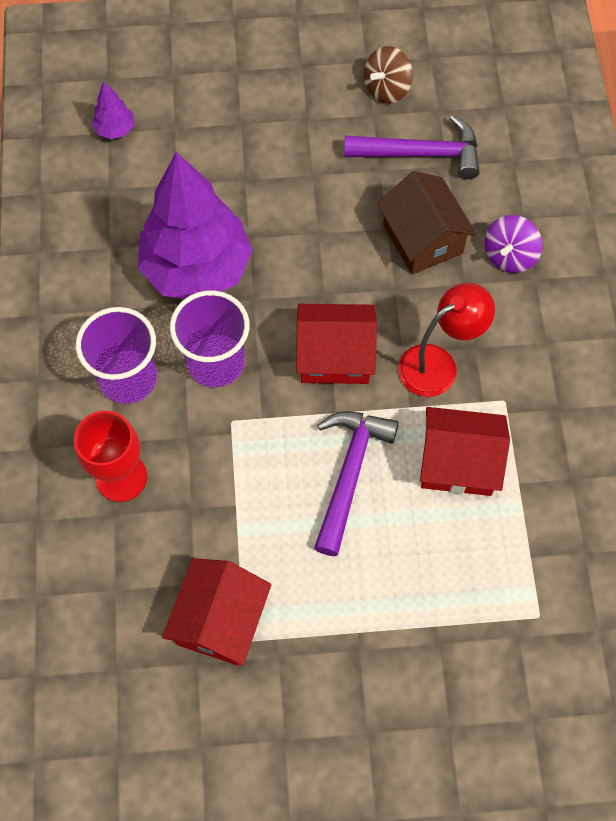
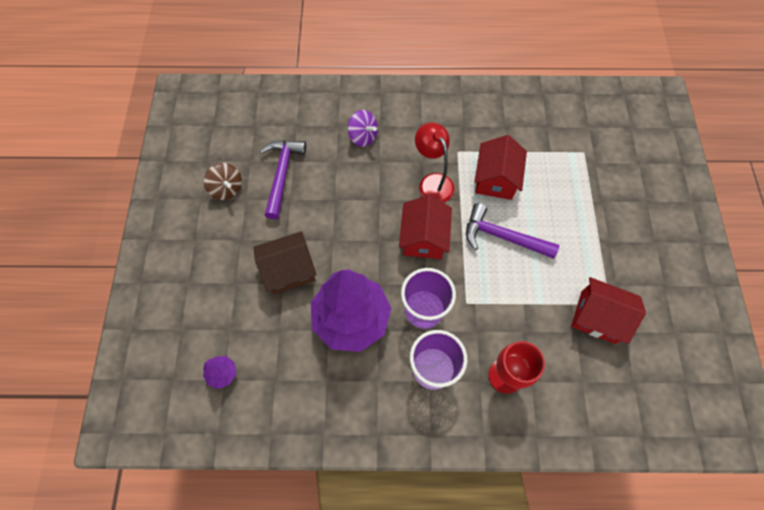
camera: 85 degrees left, 0 degrees up
(423, 239) = (345, 180): brown house -> brown house (289, 270)

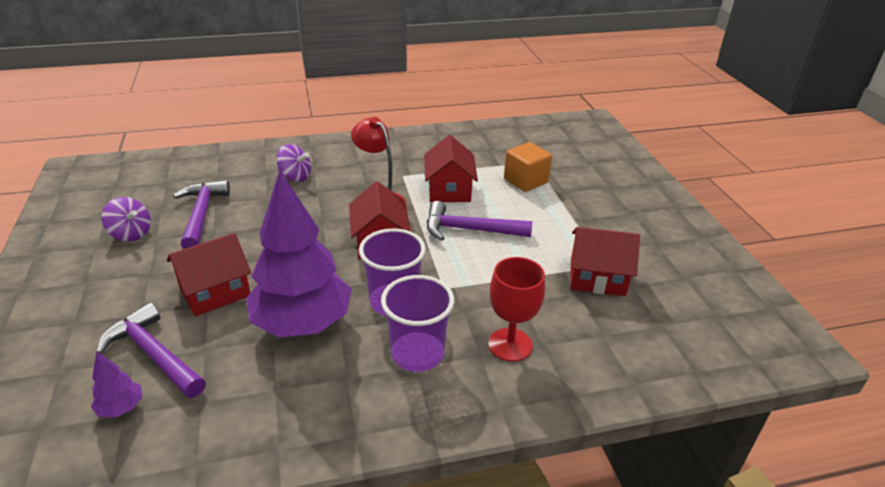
camera: 15 degrees left, 30 degrees down
(227, 189) = (131, 234): brown spinning top -> purple spinning top
(243, 327) = (153, 354): none -> purple hammer
(289, 270) = (215, 291): brown house -> red house
(569, 179) = (525, 181): none -> orange cube

